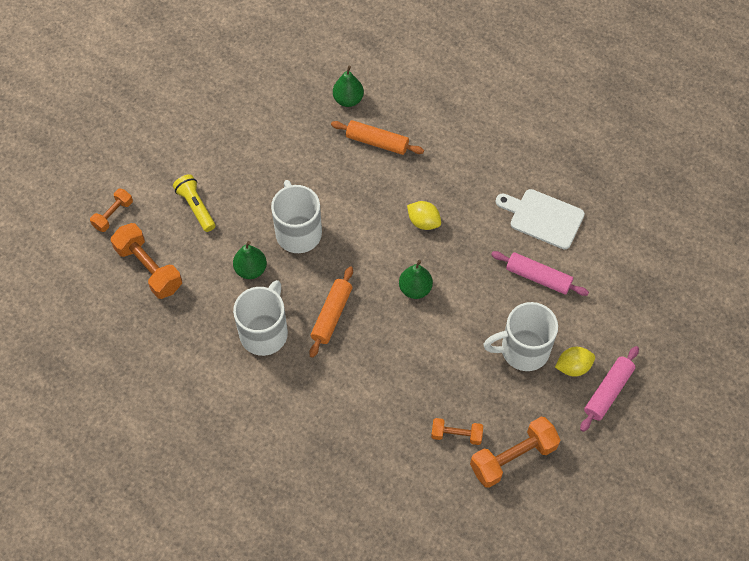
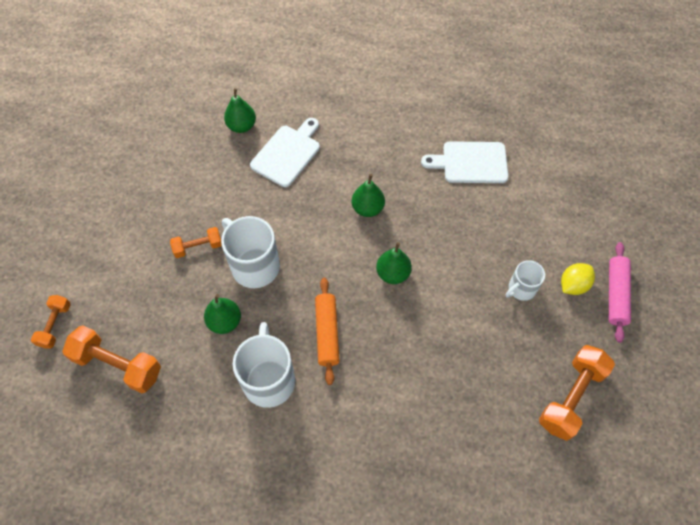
camera: 25 degrees left, 0 degrees up
(196, 207) = (140, 282): yellow flashlight -> none
(377, 142) = (287, 153): orange rolling pin -> white cutting board
(423, 222) = (367, 208): yellow lemon -> green pear
(456, 435) = (507, 399): orange dumbbell -> orange dumbbell (198, 247)
(523, 350) = (521, 289): white mug -> white mug, size x0.57
(538, 277) = (496, 216): pink rolling pin -> none

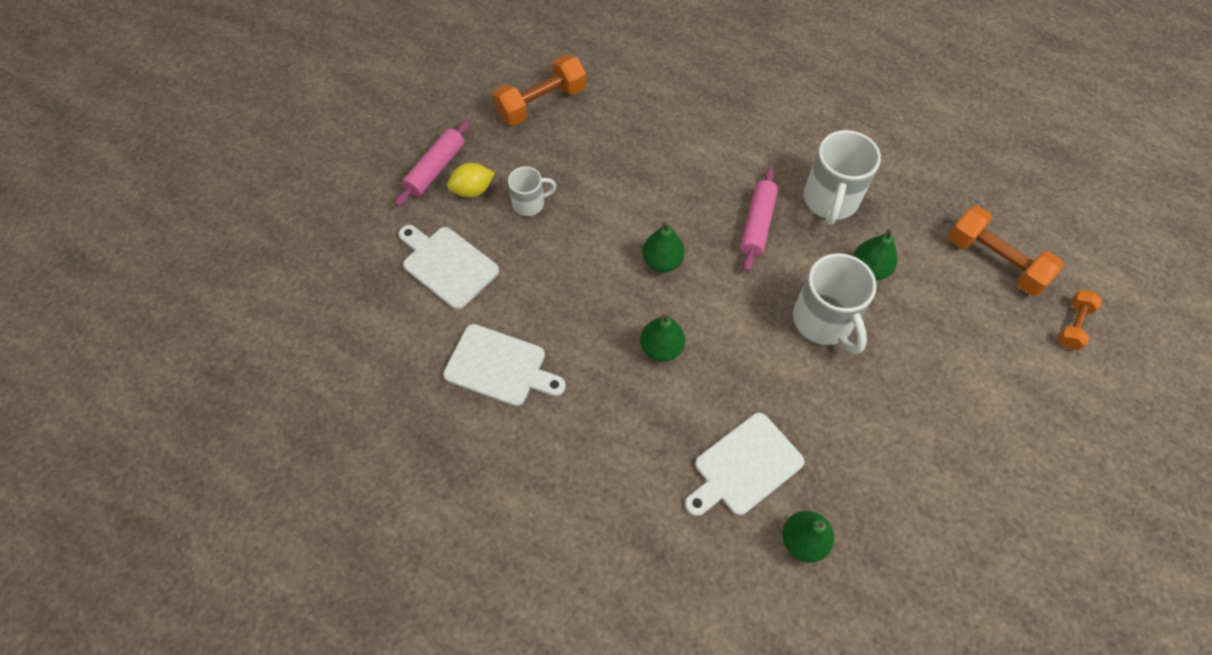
camera: 160 degrees left, 0 degrees up
(198, 247) = (891, 367): orange dumbbell -> none
(327, 333) = (757, 224): orange rolling pin -> pink rolling pin
(551, 218) = (447, 265): none -> white cutting board

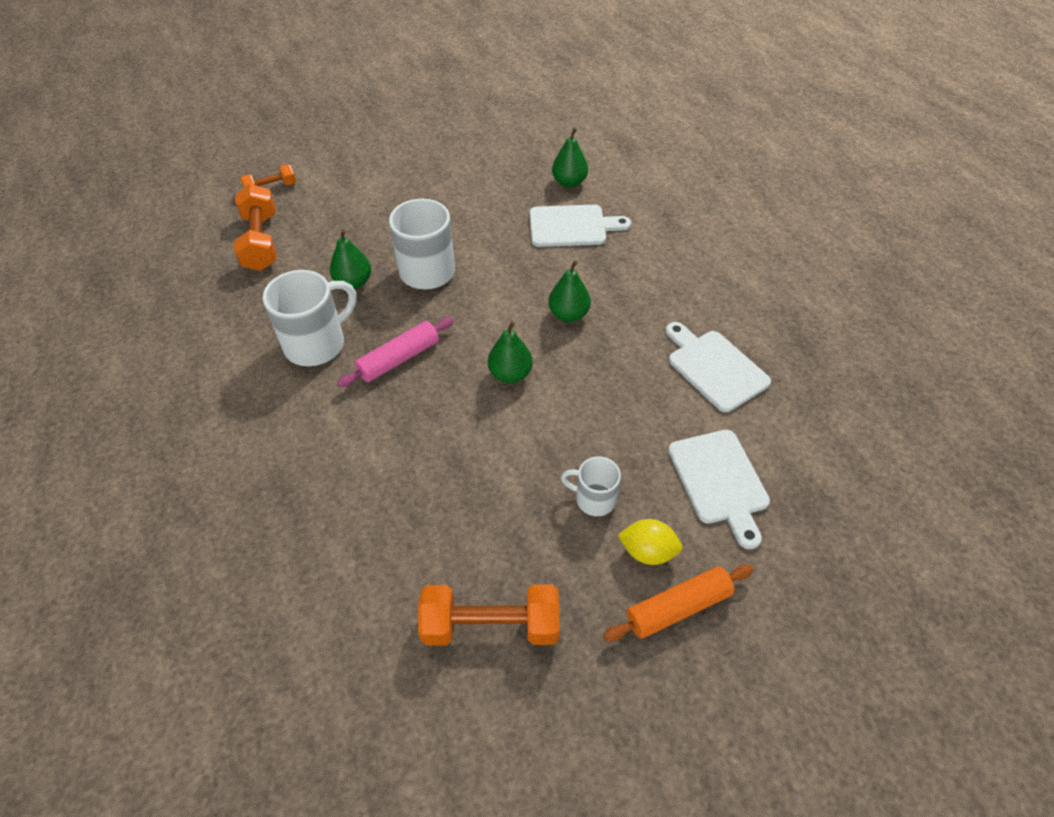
camera: 145 degrees left, 10 degrees down
(436, 169) = (677, 607): pink rolling pin -> orange rolling pin

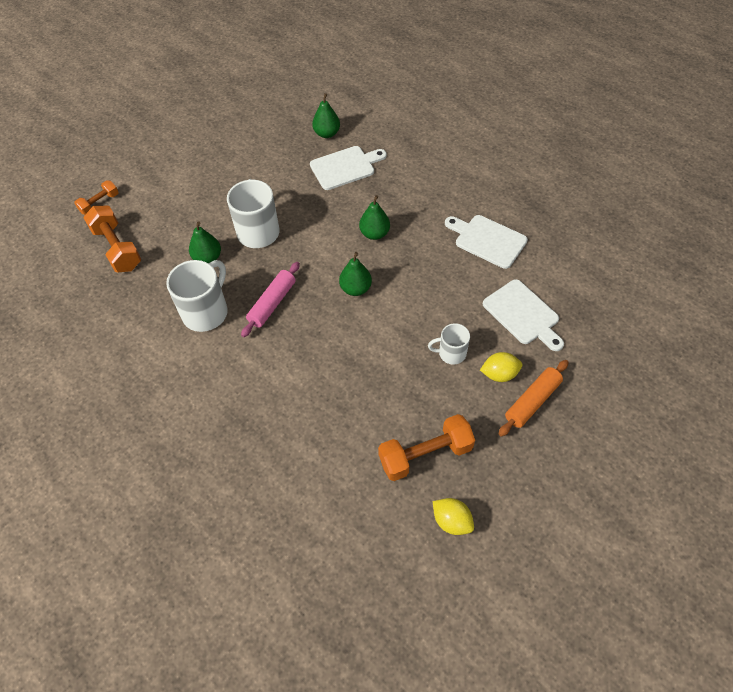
camera: 20 degrees left, 5 degrees up
(480, 737) = (451, 521): none -> yellow lemon

